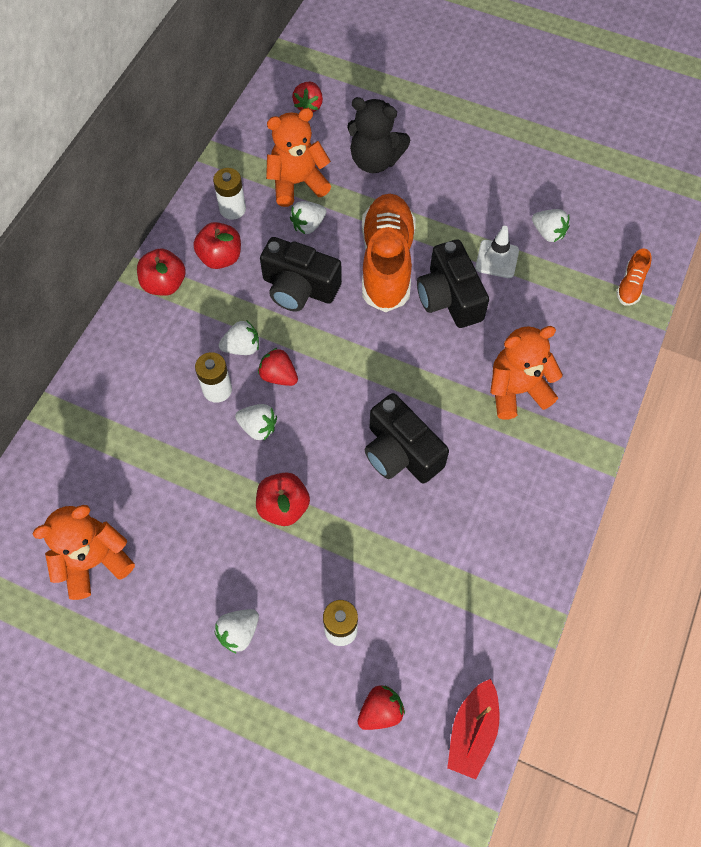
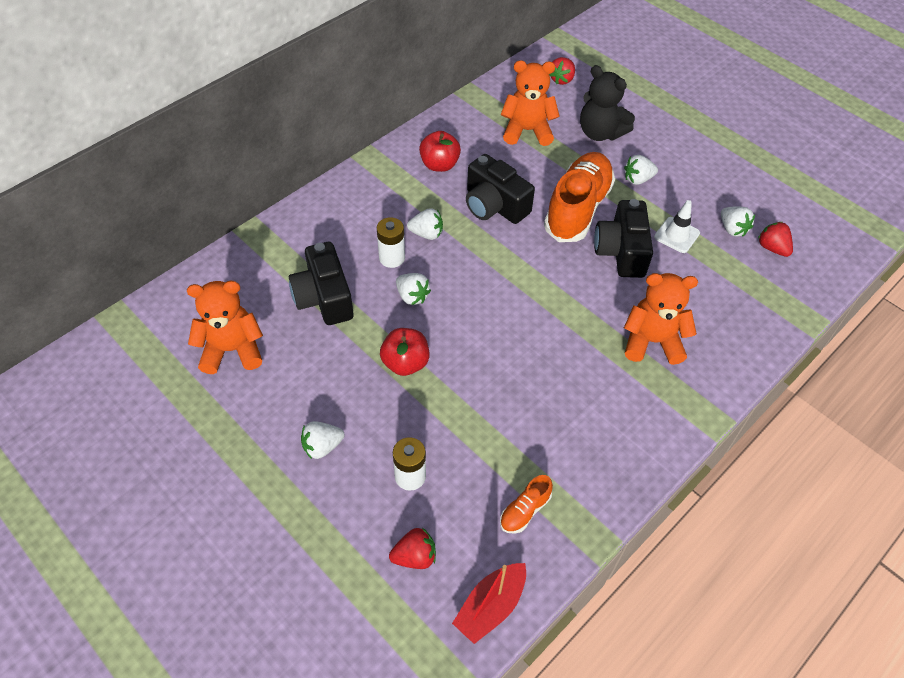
camera: 20 degrees right, 10 degrees down
(164, 284) = (385, 170): red apple -> none
(232, 209) = (465, 134): white battery -> none
(278, 376) = (447, 264): red strawberry -> red strawberry (772, 248)
(308, 225) = (522, 163): white strawberry -> white strawberry (637, 179)
(401, 452) = (526, 355): black camera -> black camera (324, 297)
(630, 285) = (794, 292): orange shoe -> orange shoe (524, 511)

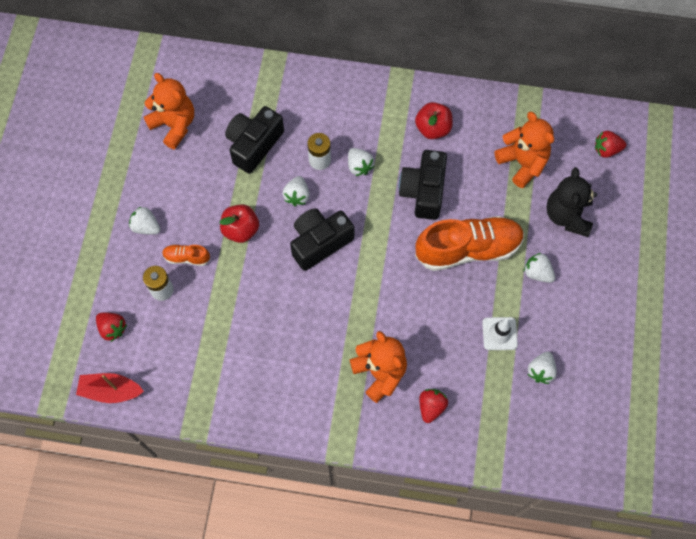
camera: 55 degrees right, 15 degrees up
(524, 511) = (186, 370): orange shoe -> orange shoe (187, 257)
(621, 251) = (450, 304): black camera -> black camera (319, 242)
(772, 248) = (544, 410): red strawberry -> red strawberry (431, 407)

